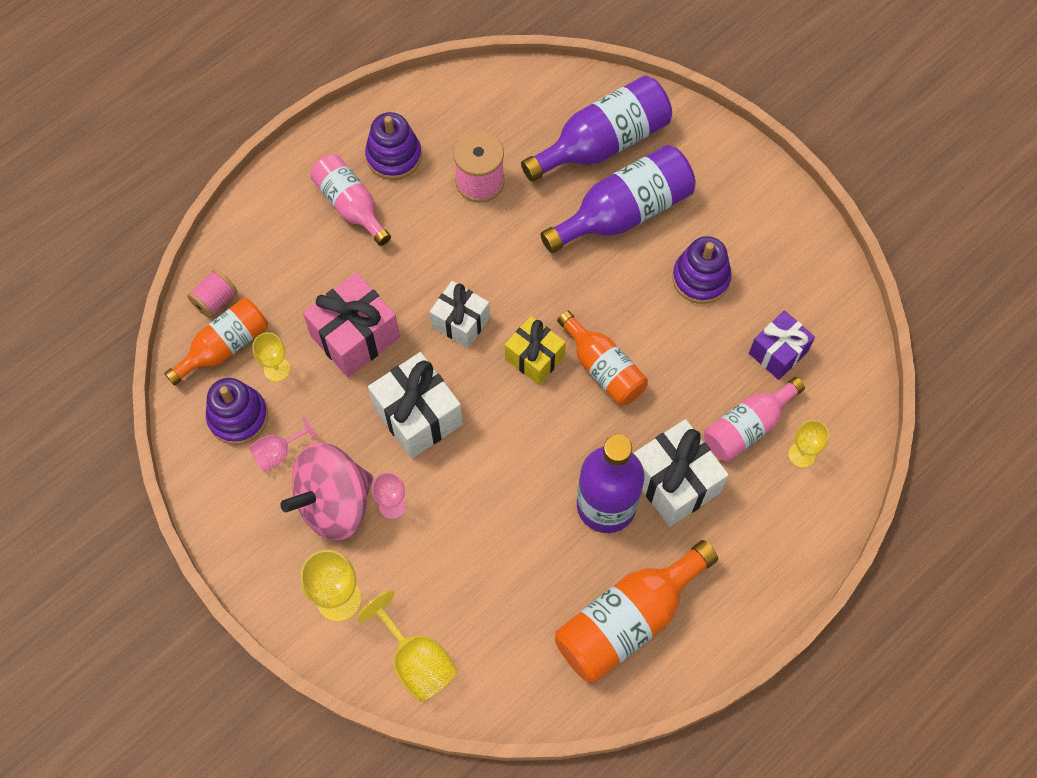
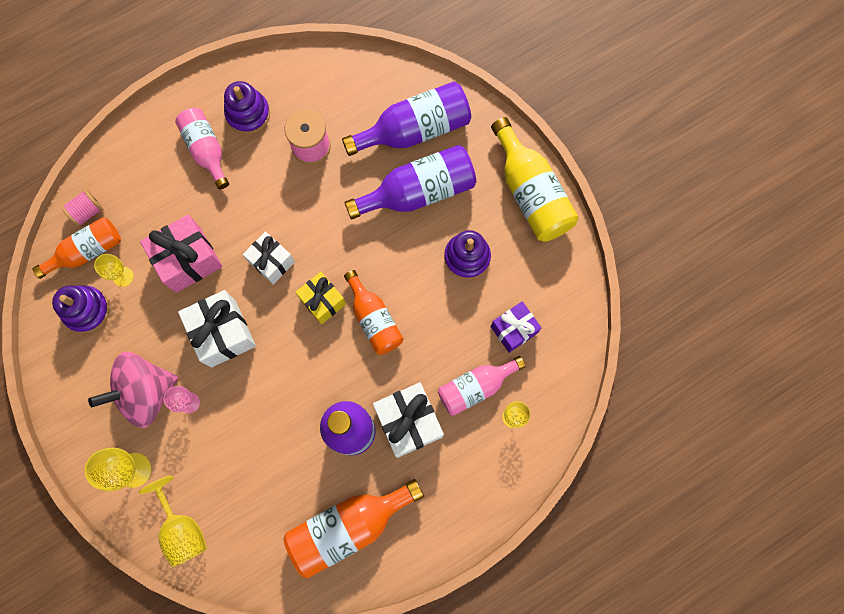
camera: 10 degrees right, 10 degrees up
(278, 452) = (111, 344): pink goblet -> none
(760, 192) = (531, 193): none -> yellow bottle

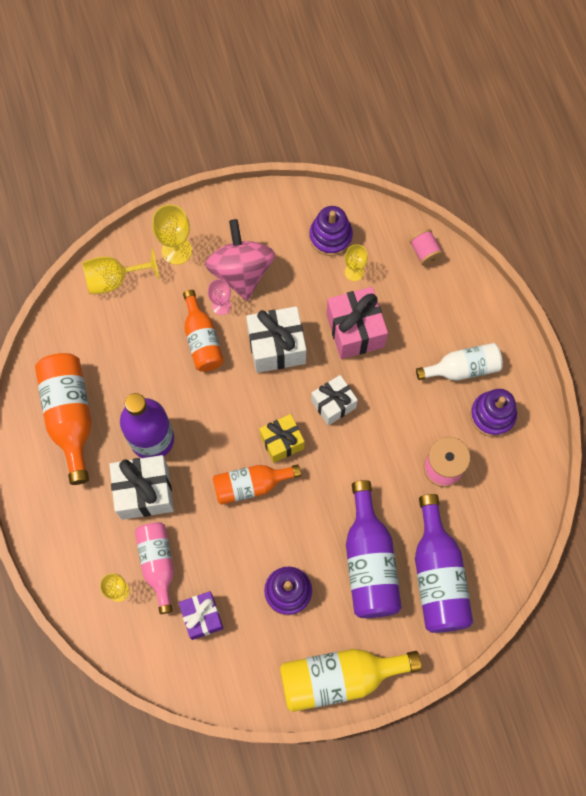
camera: 105 degrees right, 5 degrees down
(87, 251) = (386, 246): orange bottle -> orange bottle (202, 340)
(206, 150) = (462, 368): pink bottle -> white bottle

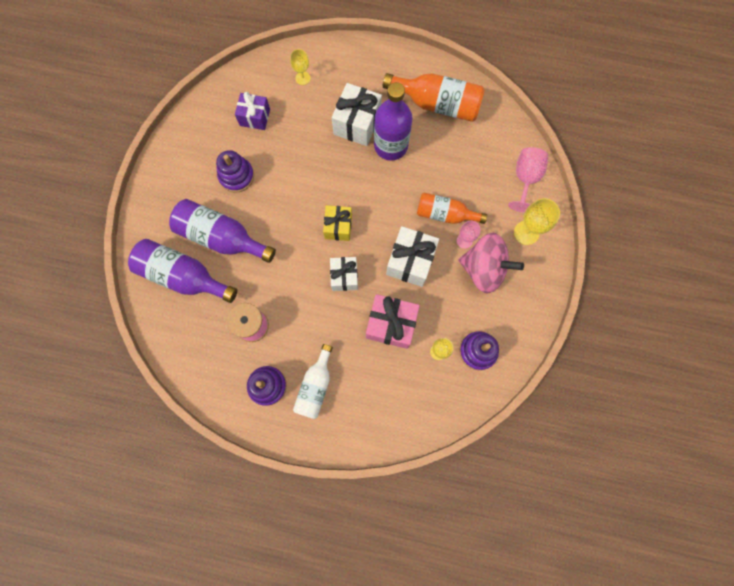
camera: 120 degrees right, 5 degrees up
(114, 279) = (525, 179): yellow goblet -> pink goblet
(158, 563) = (305, 108): pink bottle -> none
(251, 485) = (320, 191): orange bottle -> none
(339, 677) = (163, 177): yellow bottle -> none
(425, 252) = (424, 416): pink spool -> none

